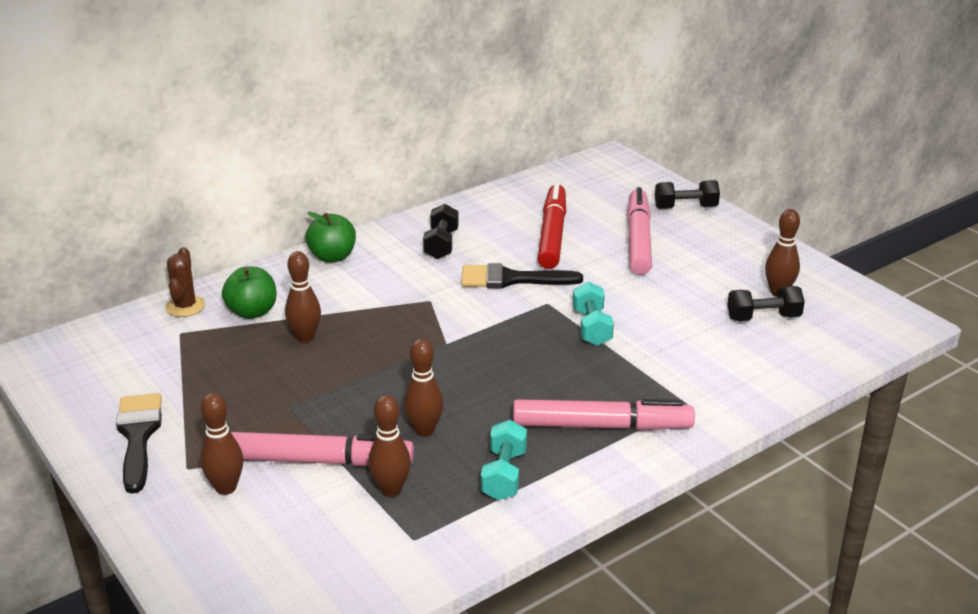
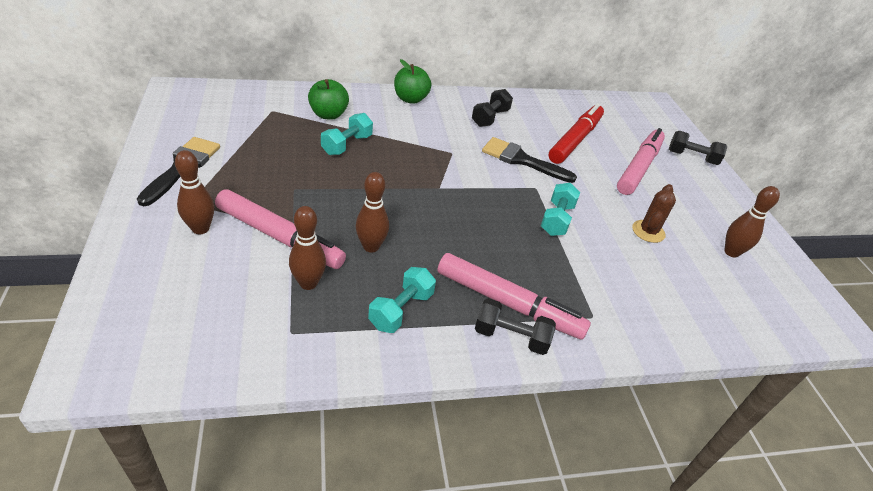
camera: 20 degrees right, 10 degrees up
(185, 306) = (291, 95): brown cactus -> brown cactus (648, 231)
(305, 337) = (347, 145): brown bowling pin -> turquoise dumbbell
(763, 317) = (705, 268): black dumbbell -> black dumbbell (511, 337)

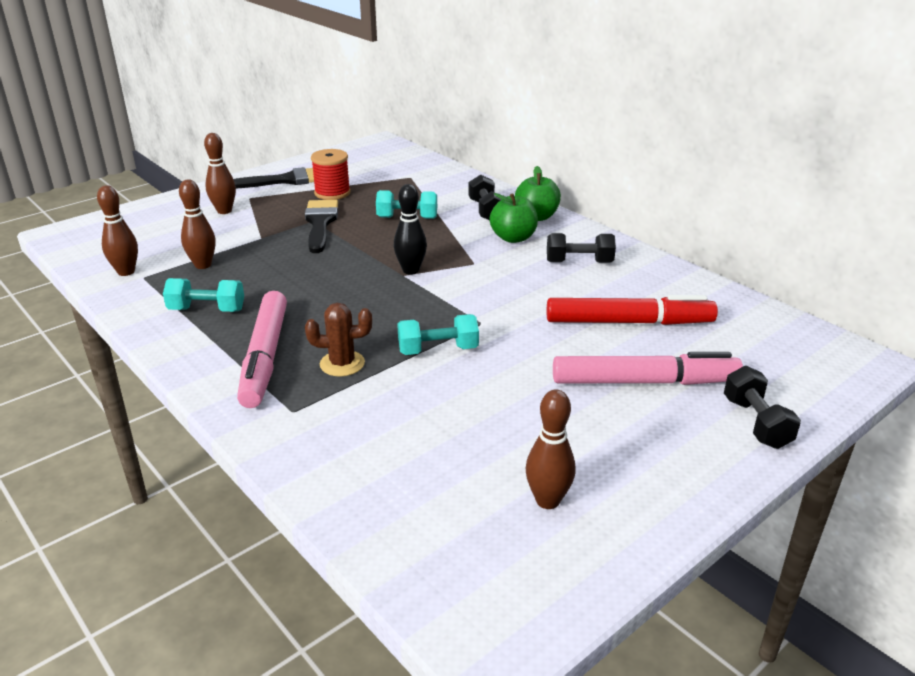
camera: 65 degrees right, 10 degrees down
(249, 156) = (332, 193): none -> red spool
(279, 237) = (245, 237): pink marker -> none
(328, 115) = (442, 196): green apple -> green apple (513, 238)
(371, 247) = (274, 273): brown bowling pin -> brown bowling pin (126, 272)
(436, 181) = (411, 270): none -> black bowling pin
(511, 337) = (219, 370): black dumbbell -> black dumbbell (486, 211)
(521, 160) = (523, 301): black brush -> black brush (320, 223)
(648, 231) = (500, 418): brown cactus -> brown cactus (342, 364)

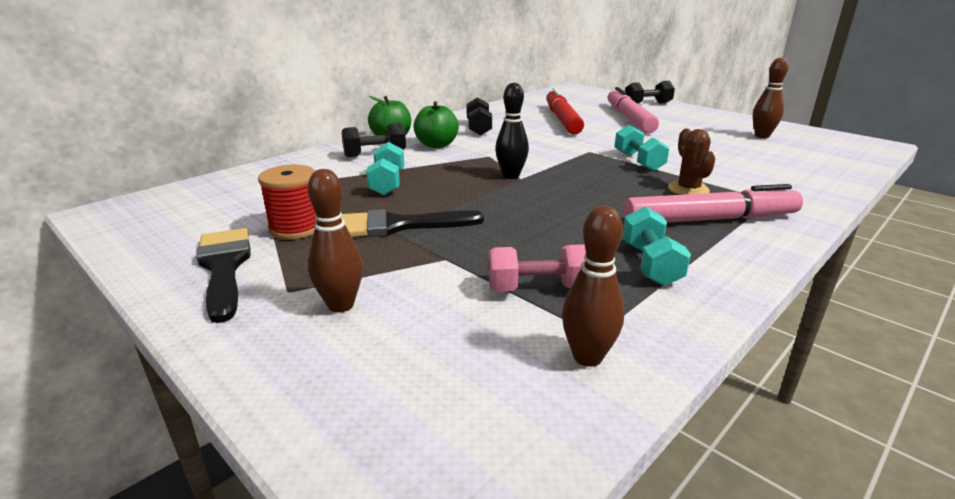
camera: 95 degrees left, 5 degrees down
(203, 265) = (538, 288): brown bowling pin -> pink dumbbell

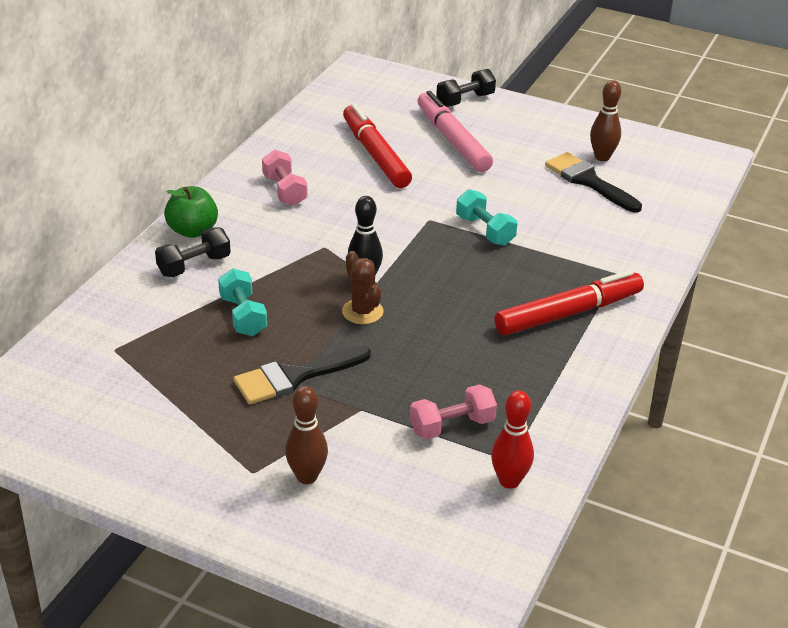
camera: 20 degrees left, 10 degrees up
(224, 267) = (175, 460): black brush -> black brush (588, 181)
(296, 228) = (199, 399): red spool -> none
(436, 145) = (254, 235): green apple -> none
(478, 128) = (284, 191): black dumbbell -> pink dumbbell
(587, 357) = (509, 481): brown bowling pin -> red bowling pin
(650, 264) = (530, 380): turquoise dumbbell -> none
(688, 189) = (542, 270): brown cactus -> brown cactus (362, 312)
(710, 220) = (568, 313): pink marker -> red marker

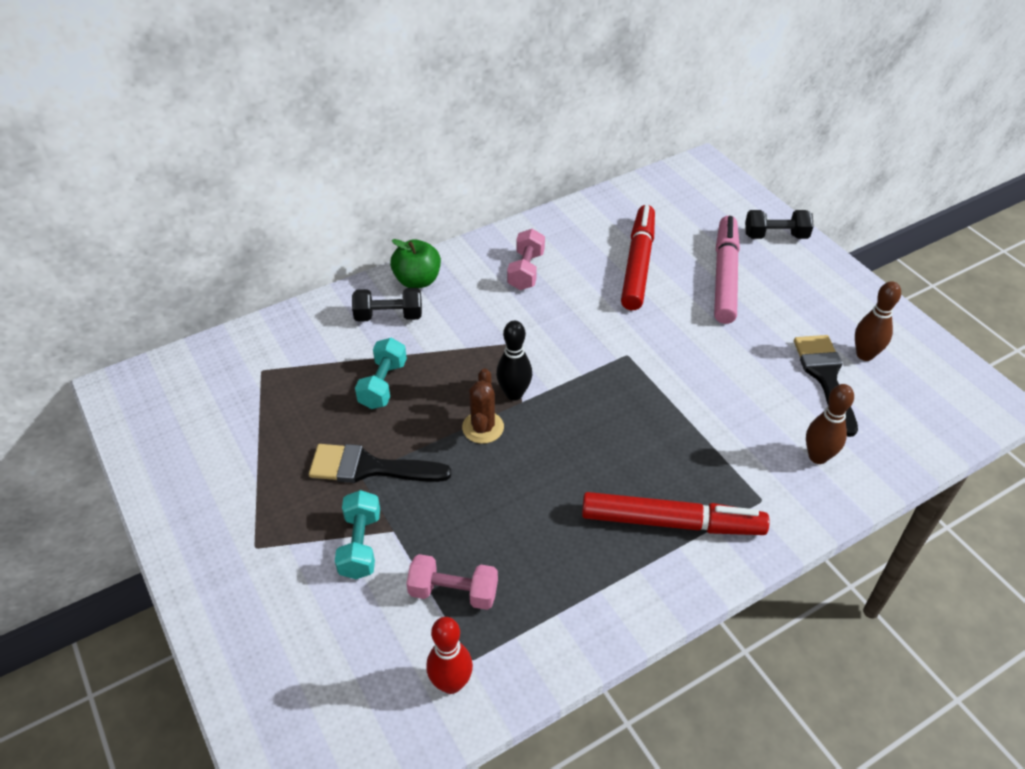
camera: 35 degrees right, 10 degrees up
(307, 476) = (291, 576): brown bowling pin -> brown bowling pin (817, 457)
(485, 230) = (670, 390): turquoise dumbbell -> turquoise dumbbell (360, 545)

